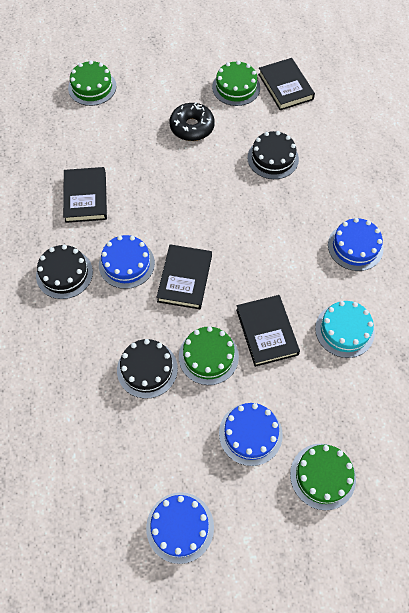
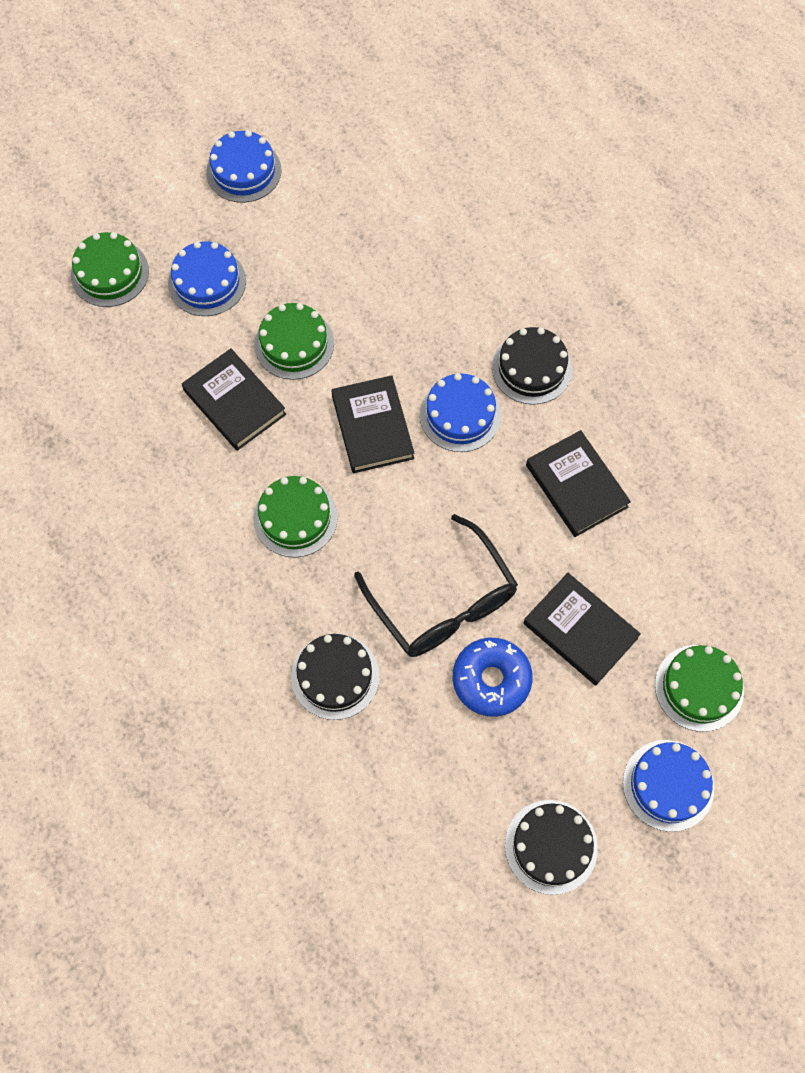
camera: 155 degrees right, 5 degrees up
(147, 369) = (360, 300): black cake -> black cake (551, 846)
(192, 127) = (491, 680): black donut -> blue donut
(196, 170) = (442, 601): none -> black glasses
(236, 87) = (460, 800): green cake -> green cake (295, 517)
(285, 87) = (376, 842): black book -> black book (580, 630)
(344, 330) = (135, 445): turquoise cake -> none
(355, 246) = (156, 573): blue cake -> blue cake (668, 785)

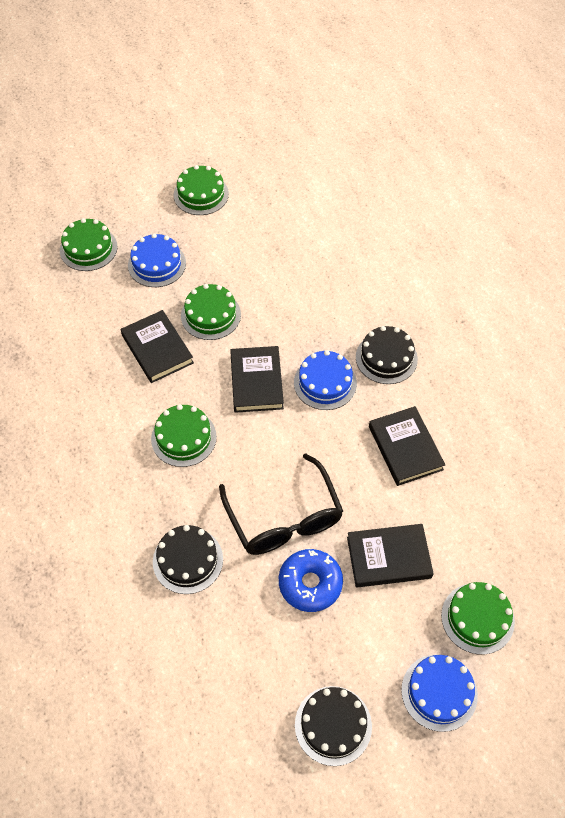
camera: 10 degrees right, 10 degrees down
(244, 171) = (201, 194): blue cake -> green cake
(580, 630) = (388, 557): black book -> black book turned 60 degrees counterclockwise

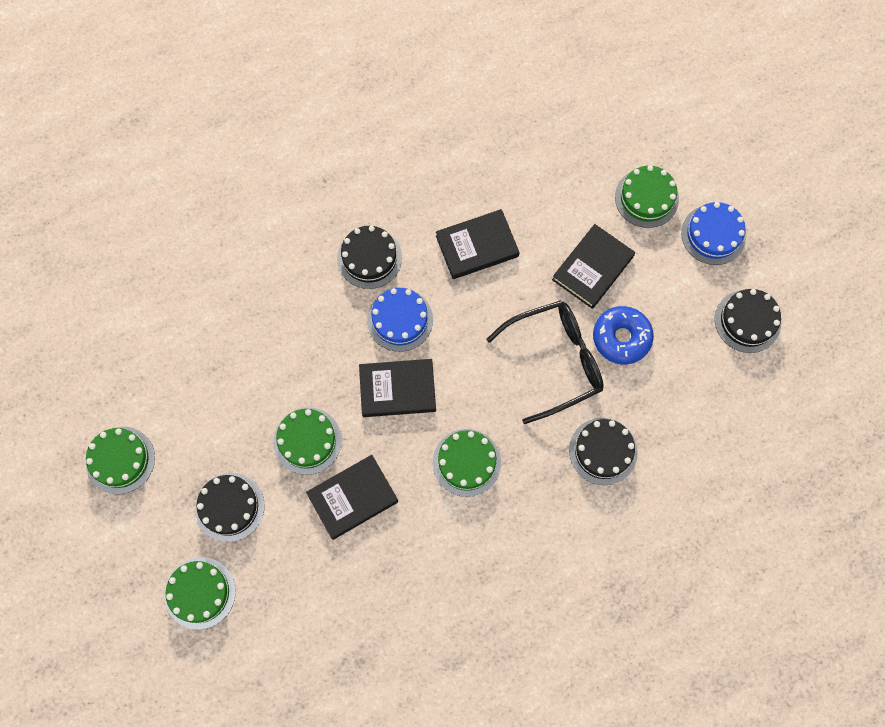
camera: 90 degrees left, 15 degrees up
(157, 264) = (229, 507): blue cake -> black cake
(388, 557) = (592, 268): black book -> black book turned 45 degrees clockwise

